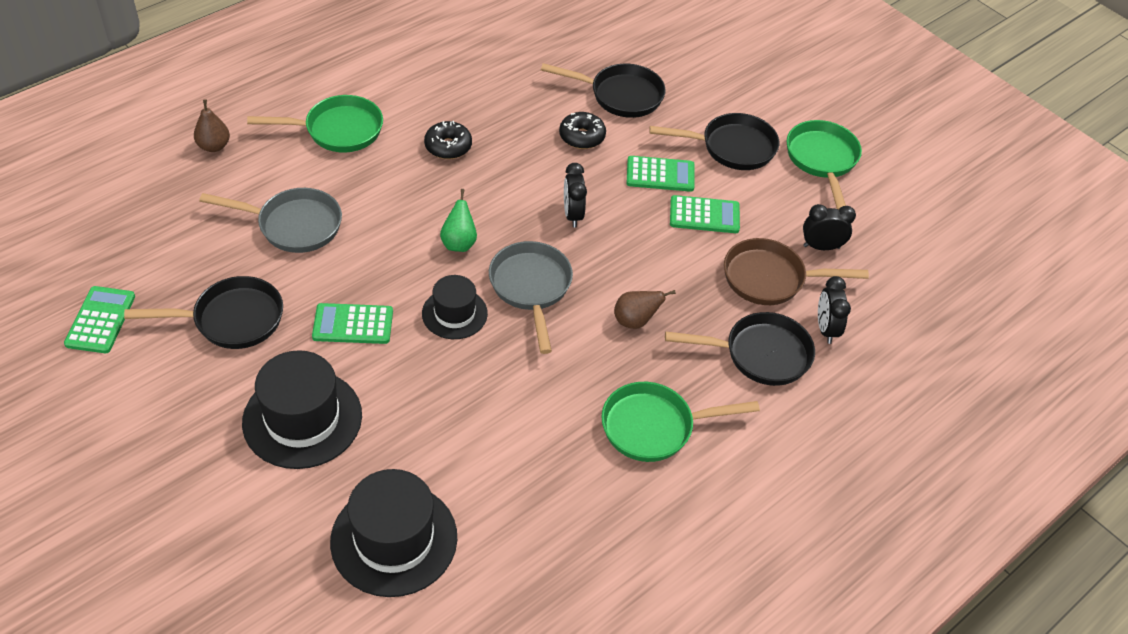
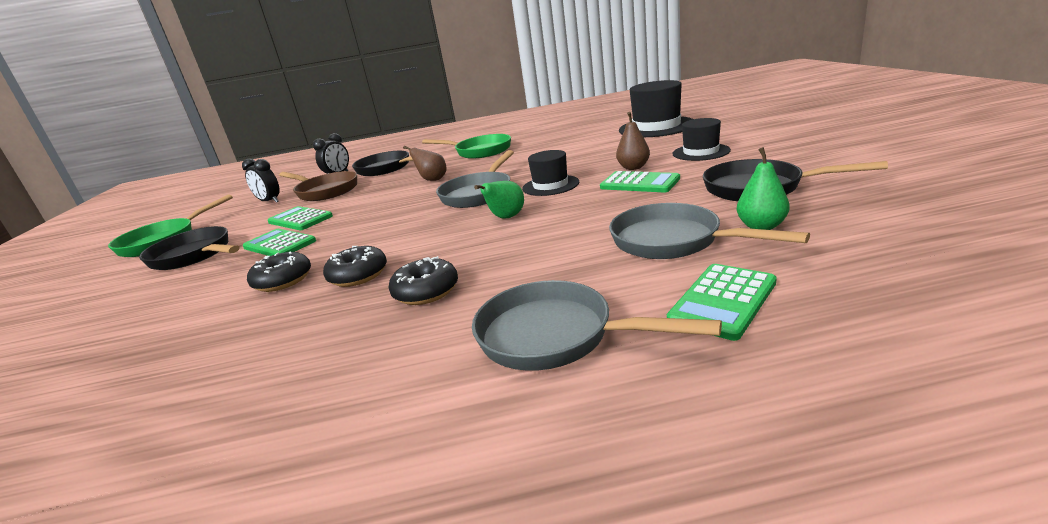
camera: 140 degrees left, 25 degrees down
(100, 320) = (925, 192): green calculator -> green calculator (723, 301)
(214, 146) = (798, 348): brown pear -> brown pear (633, 167)
(230, 253) = (761, 226): none -> green pear
(302, 419) = (701, 152): black hat -> black hat, size x0.60
(337, 130) = (555, 336): green pan -> grey pan
(522, 152) = (358, 275): none -> black donut
(572, 215) = (389, 227): black clock -> none
(620, 95) = (175, 315): black pan -> none

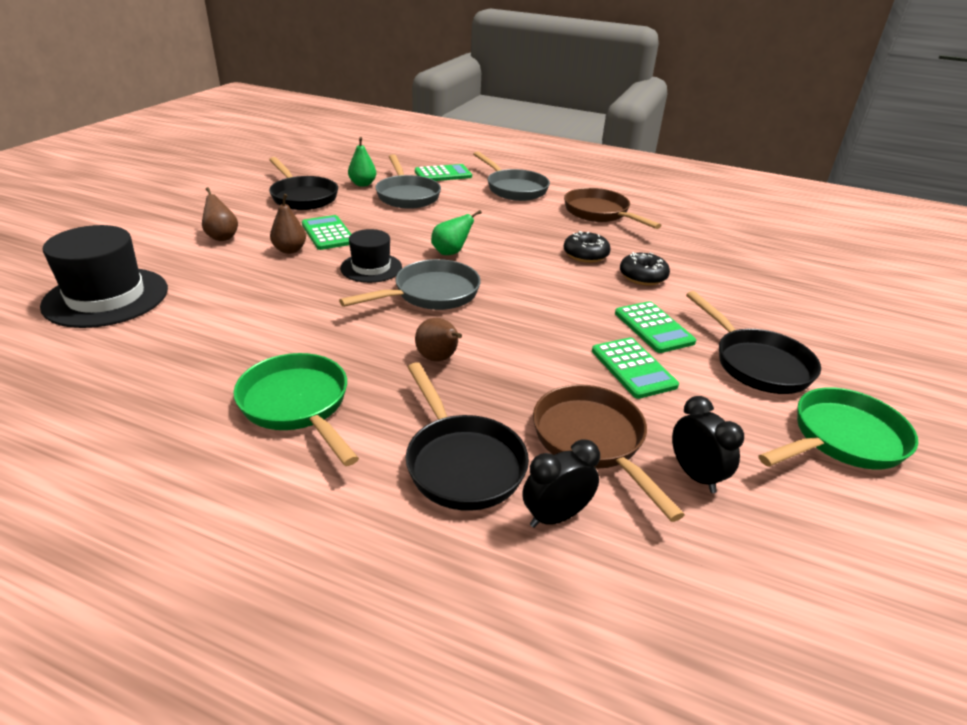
camera: 155 degrees left, 10 degrees up
(355, 356) = (599, 213): none -> brown pan
(426, 292) = (550, 226): black donut -> none
(701, 152) = (222, 237): black hat -> brown pear

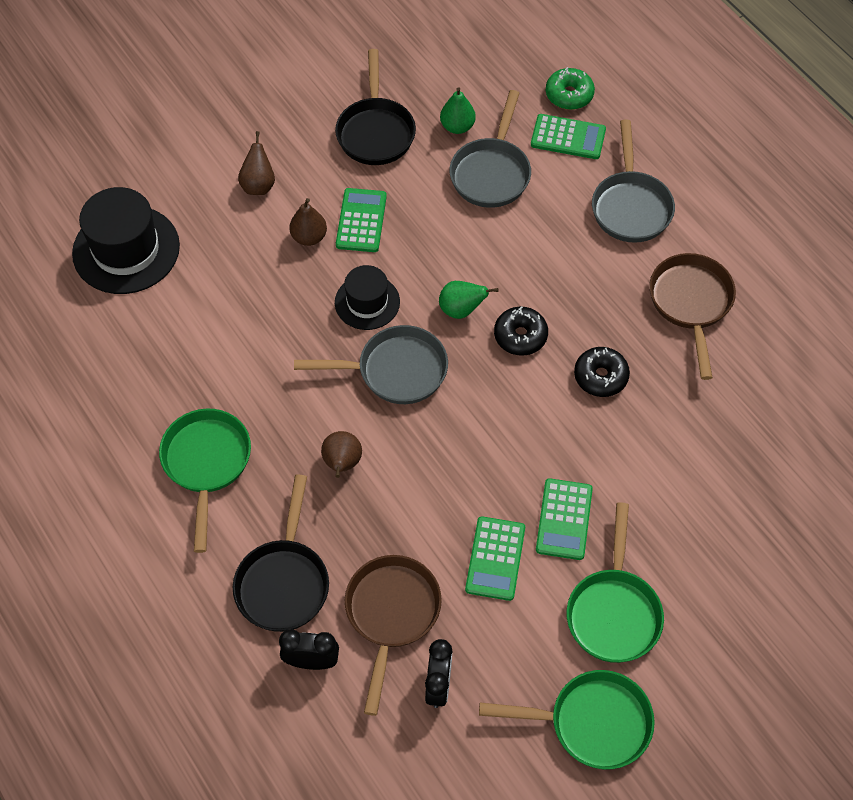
camera: 35 degrees right, 25 degrees up
(425, 161) = (569, 95): none -> green donut
(642, 277) = (628, 441): black donut -> black donut (520, 336)
(756, 363) = (613, 611): black pan -> green pan

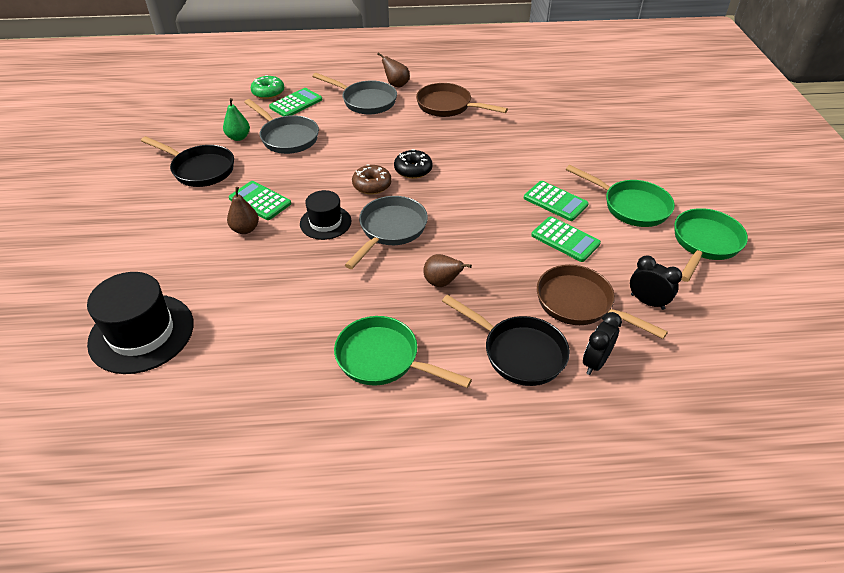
camera: 60 degrees left, 15 degrees down
(258, 185) = (174, 237): brown pear -> brown pear (396, 85)
(461, 310) = (372, 185): green pear -> brown donut
(600, 376) = (468, 152): black donut -> none

